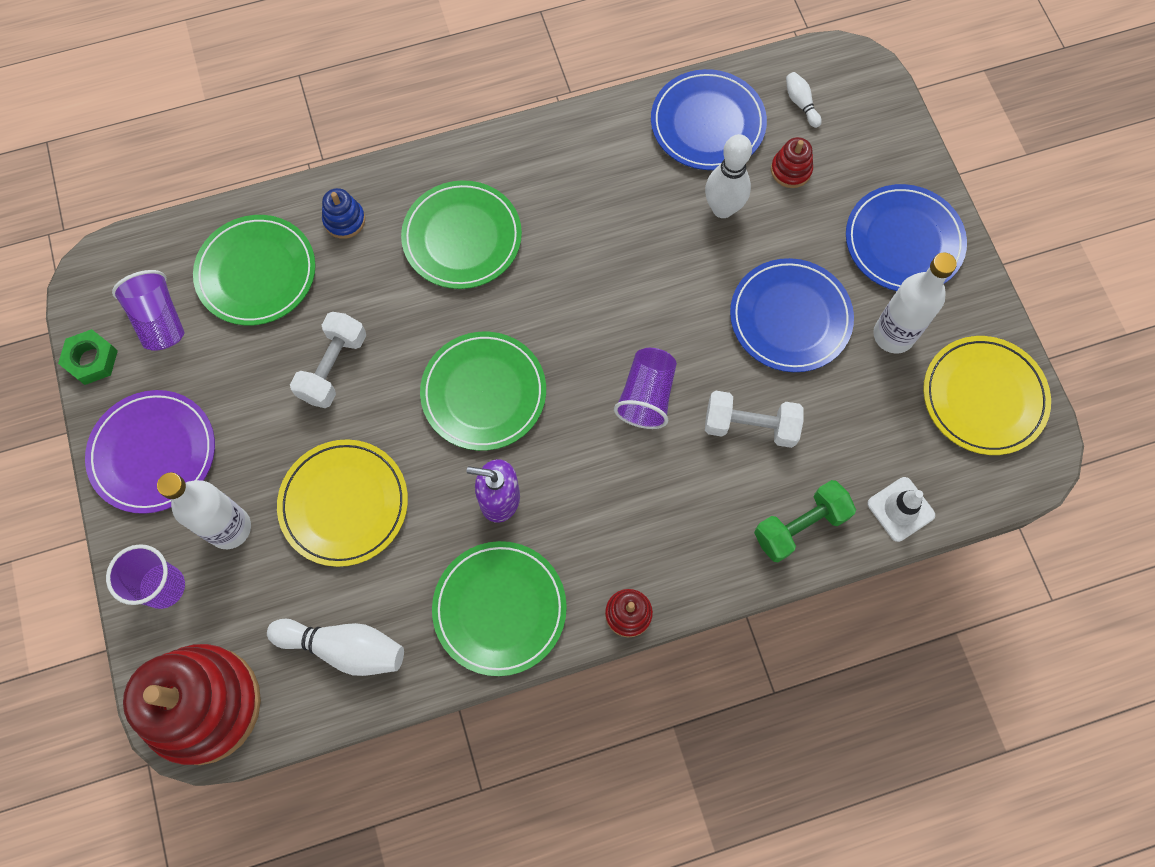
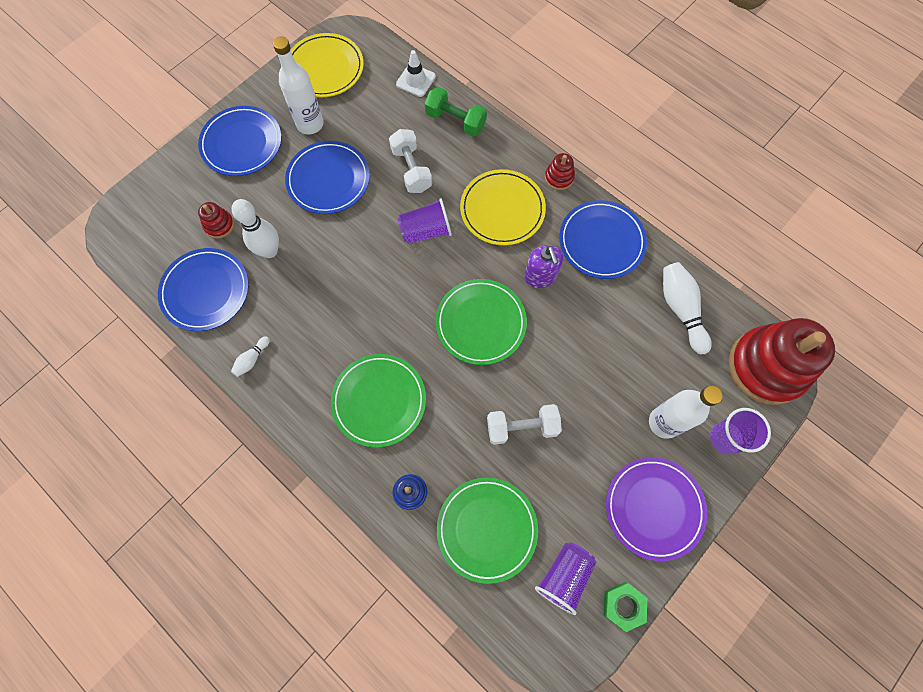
camera: 120 degrees left, 0 degrees up
(344, 504) = (602, 362): yellow plate -> yellow plate (502, 209)
(499, 609) = (601, 241): green plate -> blue plate
(801, 103) = (161, 242): white bowling pin -> white bowling pin (252, 359)

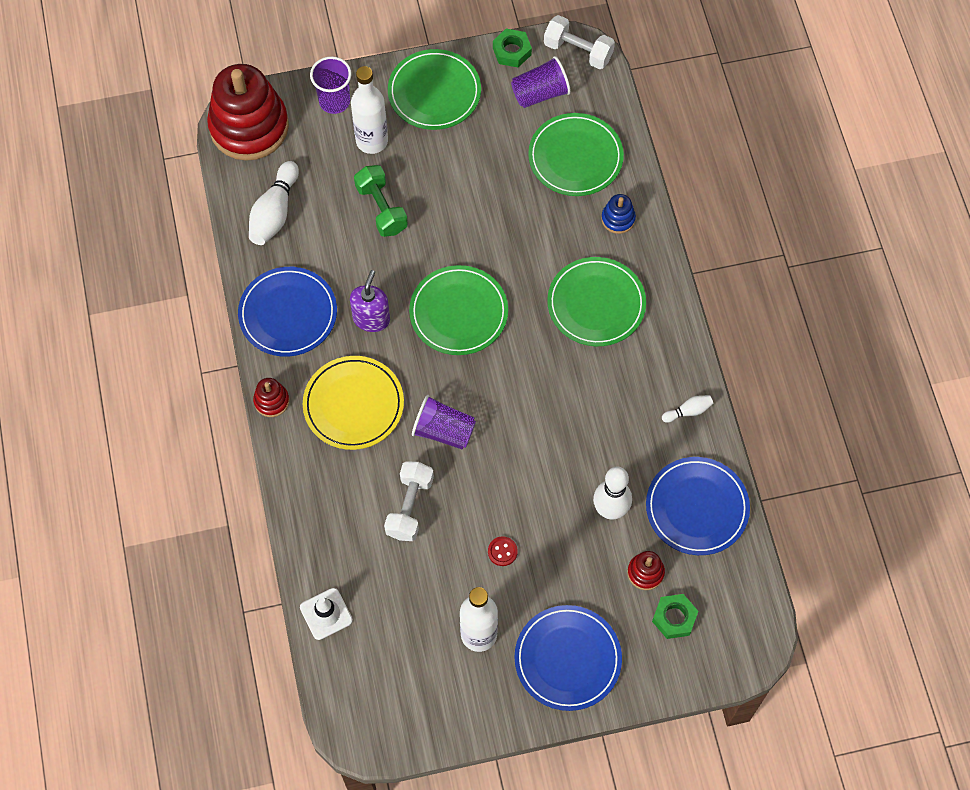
camera: 145 degrees left, 5 degrees down
(182, 209) = (674, 618): none -> green nut
(325, 68) = (414, 700): yellow plate -> none
(328, 180) = (502, 551): blue plate -> red button
(455, 121) = (322, 534): green dumbbell -> green dumbbell (381, 209)
(522, 427) = (490, 209): white dumbbell -> white dumbbell (578, 51)
(654, 508) = (434, 92): purple plate -> green plate

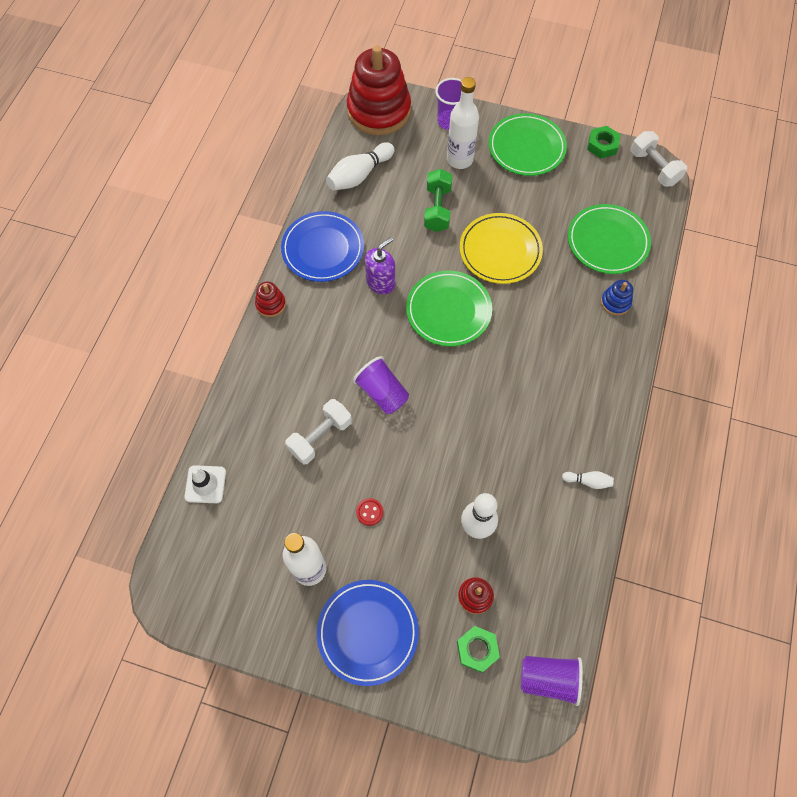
camera: 30 degrees right, 0 degrees up
(353, 405) = (328, 338): yellow plate -> yellow plate (500, 251)
(540, 93) = (606, 184): purple cup -> purple cup (548, 679)
(596, 304) = (560, 358): green plate -> none
(697, 508) = (550, 565): blue plate -> none

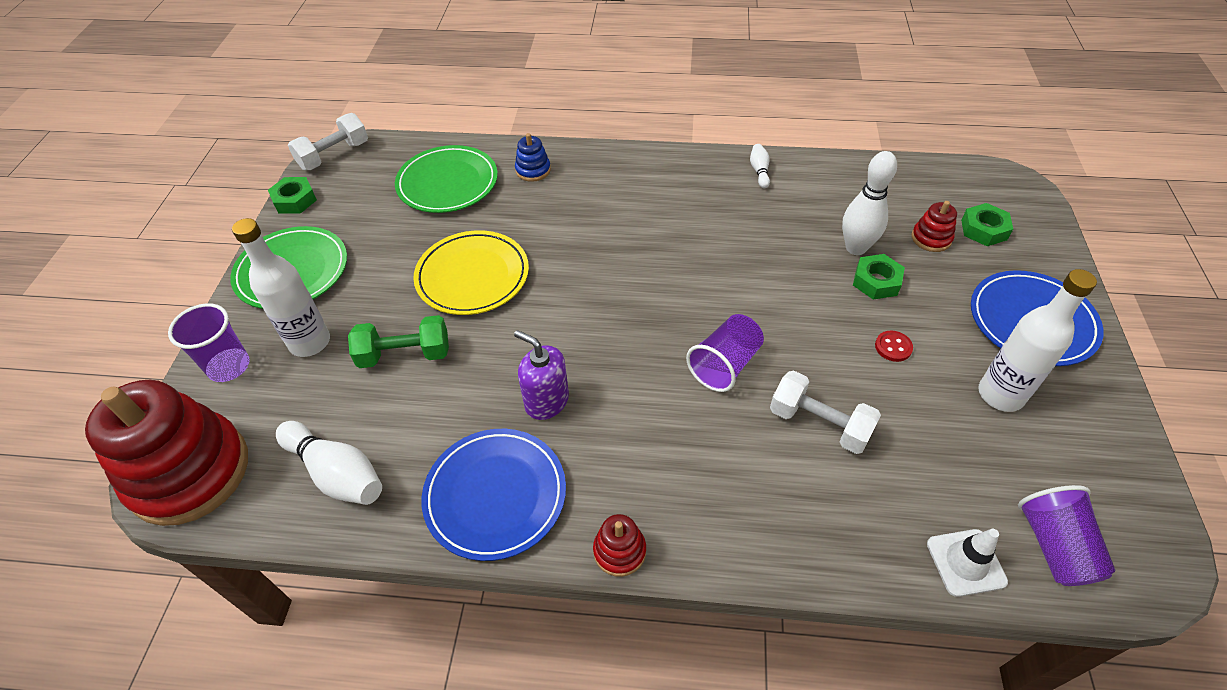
camera: 100 degrees left, 15 degrees down
(436, 528) = (876, 281): none -> green nut
(448, 310) = (577, 315): green plate -> none
(548, 679) = (974, 178): purple cup -> purple cup (1054, 546)

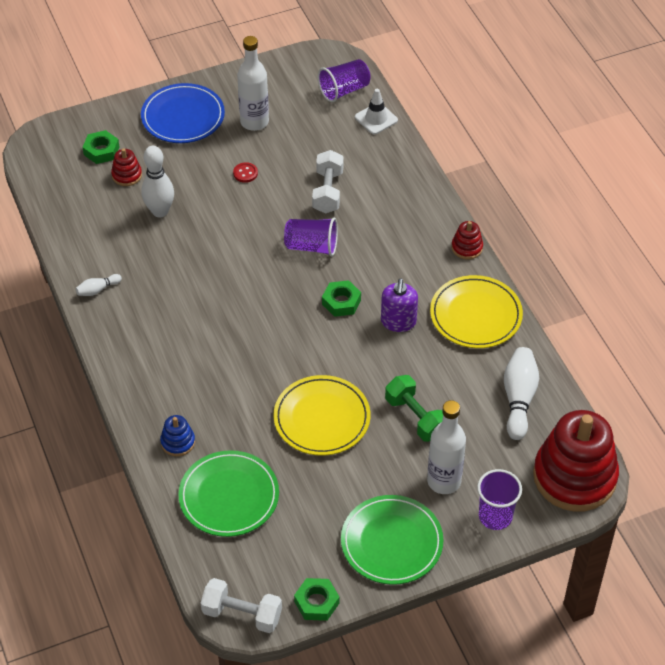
camera: 120 degrees left, 0 degrees up
(495, 495) = (475, 315): blue plate -> yellow plate
(876, 281) = (189, 193): green nut -> green nut (341, 302)

